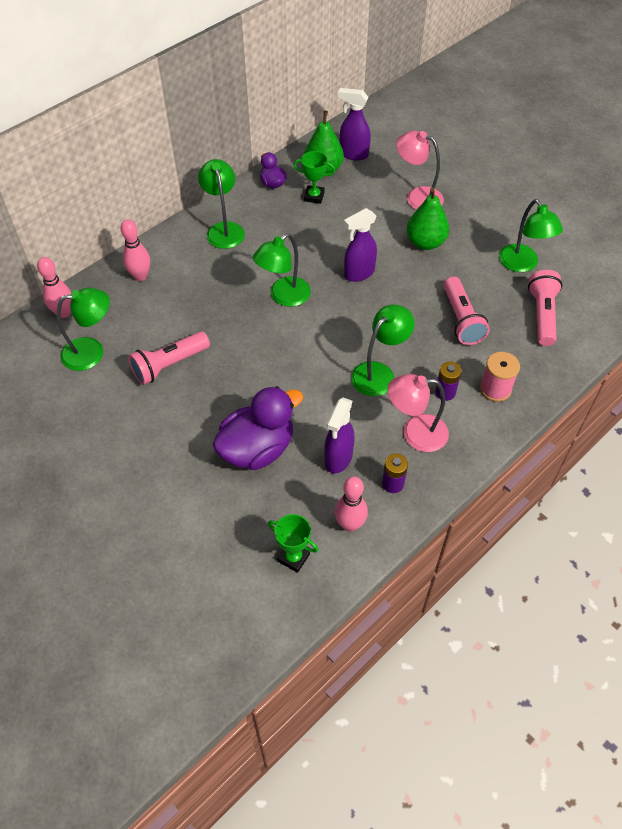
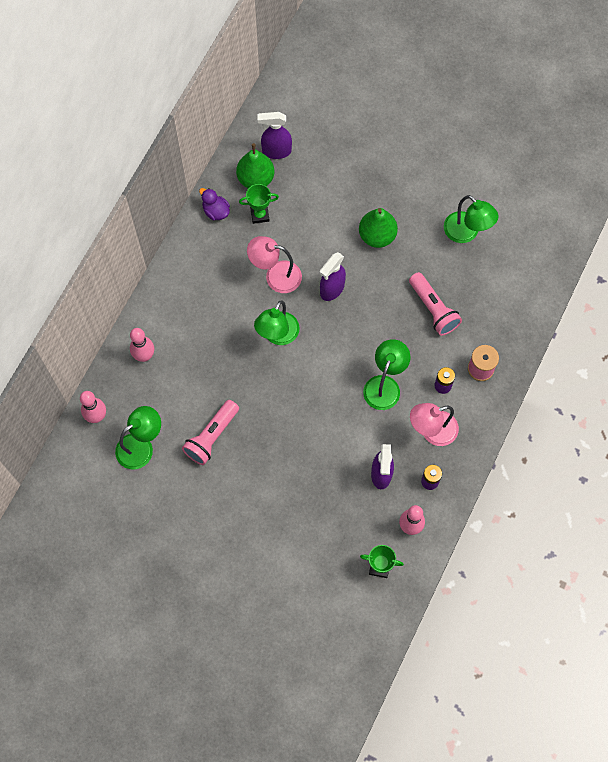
camera: 20 degrees left, 15 degrees up
(224, 229) = (194, 279): green lamp -> none
(257, 449) = (316, 488): purple duck -> none
(417, 197) = (352, 185): pink lamp -> pink lamp (275, 276)
(542, 315) = (497, 282): pink flashlight -> none

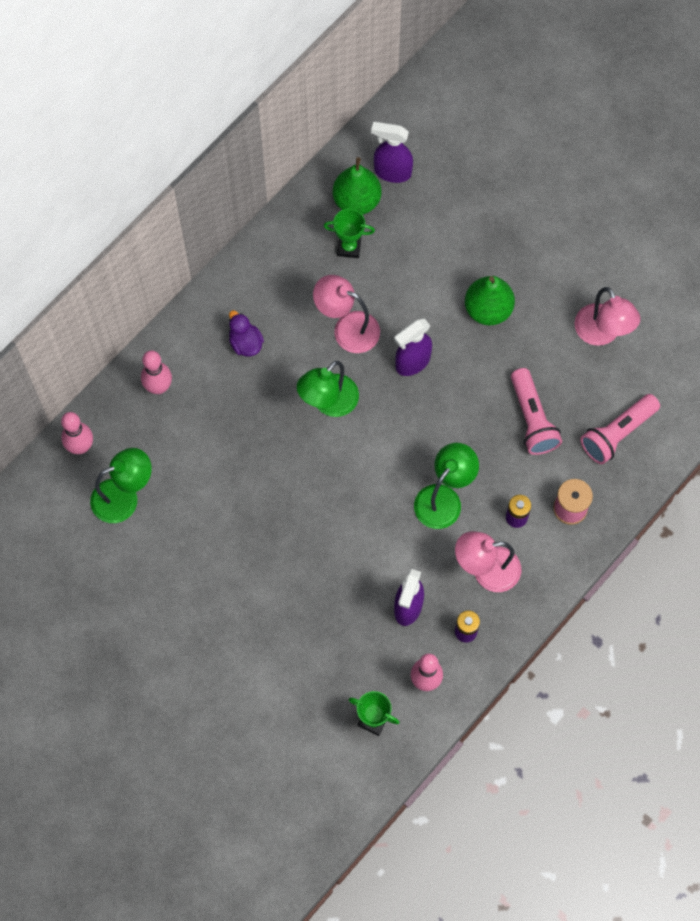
camera: 15 degrees right, 0 degrees up
(212, 436) = (213, 507): pink flashlight -> pink flashlight (617, 434)
(216, 211) = (296, 229): purple duck -> purple duck (245, 343)
(466, 233) = (602, 333): green lamp -> pink lamp

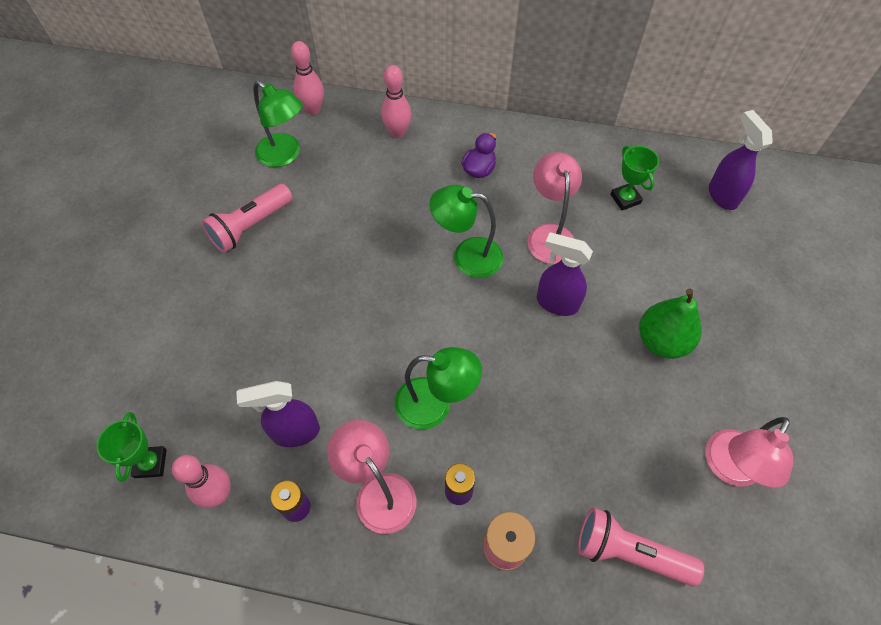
camera: 60 degrees right, 10 degrees down
(357, 201) = (672, 183): green pear -> none
(532, 419) = (579, 447): pink flashlight -> pink flashlight (251, 226)

